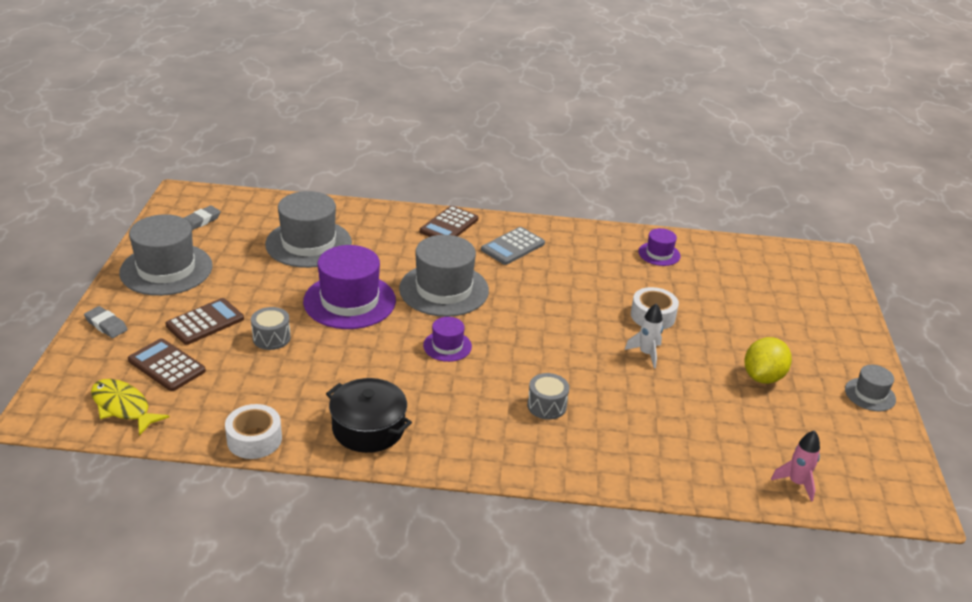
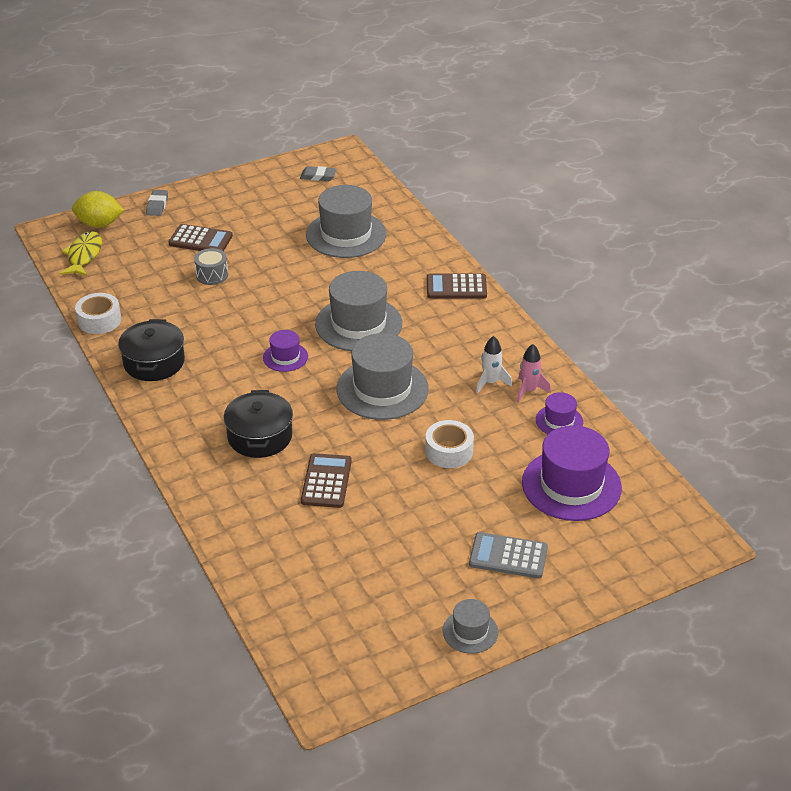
camera: 60 degrees right, 5 degrees up
(166, 269) = (243, 194): grey hat -> grey hat (382, 389)
(167, 365) = (139, 249): brown calculator -> brown calculator (326, 481)
(349, 301) = (292, 287): purple hat -> purple hat (571, 485)
(513, 247) = (465, 333): grey calculator -> grey calculator (508, 556)
(546, 406) = (260, 436): grey drum -> black pot
(646, 354) = (386, 466): white rocket -> white rocket (490, 383)
(763, 377) = (425, 550): yellow lemon -> yellow lemon (99, 224)
(796, 483) = (289, 613): pink rocket -> pink rocket (529, 391)

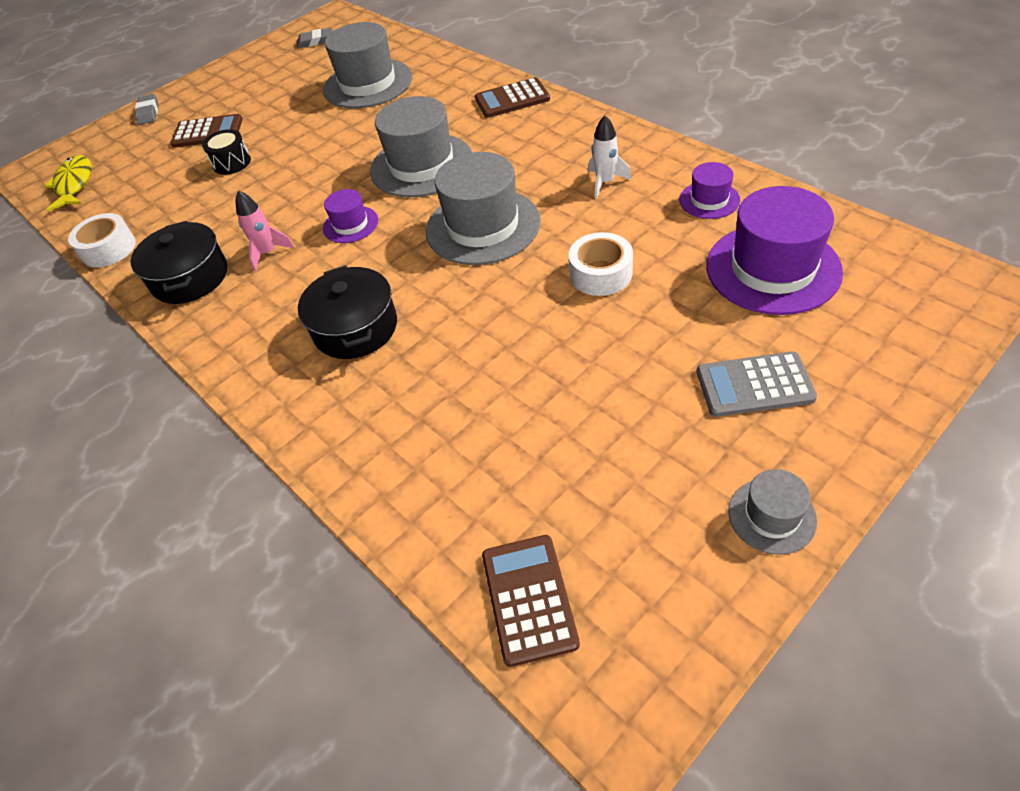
camera: 10 degrees left, 10 degrees up
(99, 224) = (86, 148): yellow lemon -> none
(212, 275) = (232, 163): grey drum -> black drum
(326, 481) = (465, 359): brown calculator -> brown calculator (529, 599)
(529, 391) = (654, 178): pink rocket -> pink rocket (268, 253)

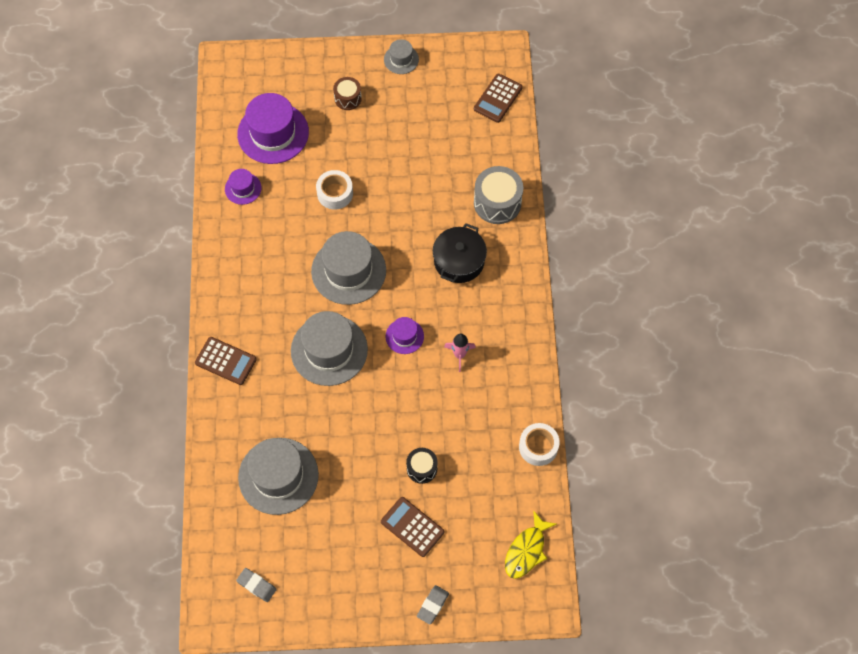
camera: 145 degrees left, 15 degrees up
(190, 277) = (509, 374): black pot -> none
(366, 431) = (497, 203): none -> grey drum
(605, 182) = (266, 244): white rocket -> none
(754, 385) = (348, 98): grey calculator -> brown drum

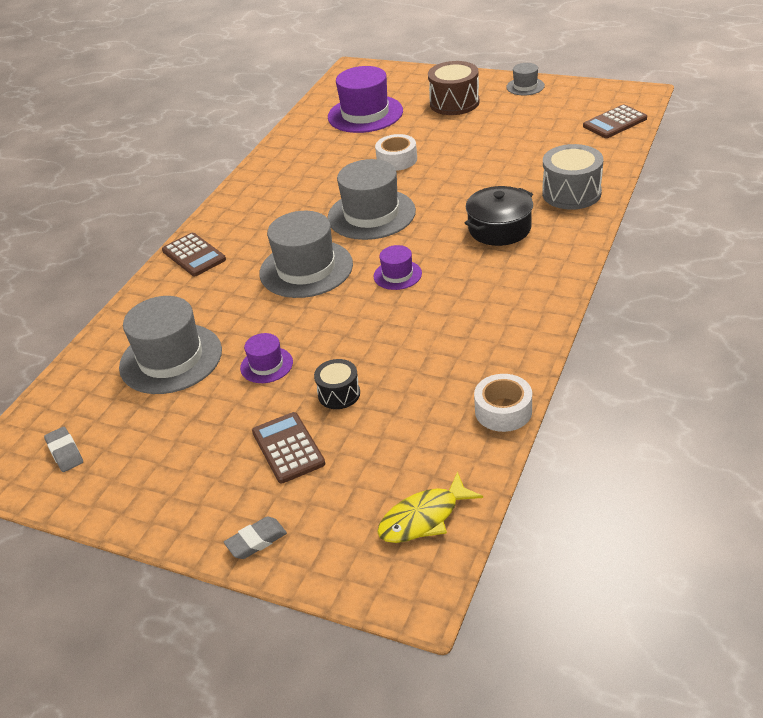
camera: 30 degrees right, 25 degrees down
(243, 188) = (309, 143): purple hat -> purple hat (266, 365)
(348, 98) = (454, 103): brown drum -> brown drum, size x1.69
(459, 355) = (452, 303): pink rocket -> none

